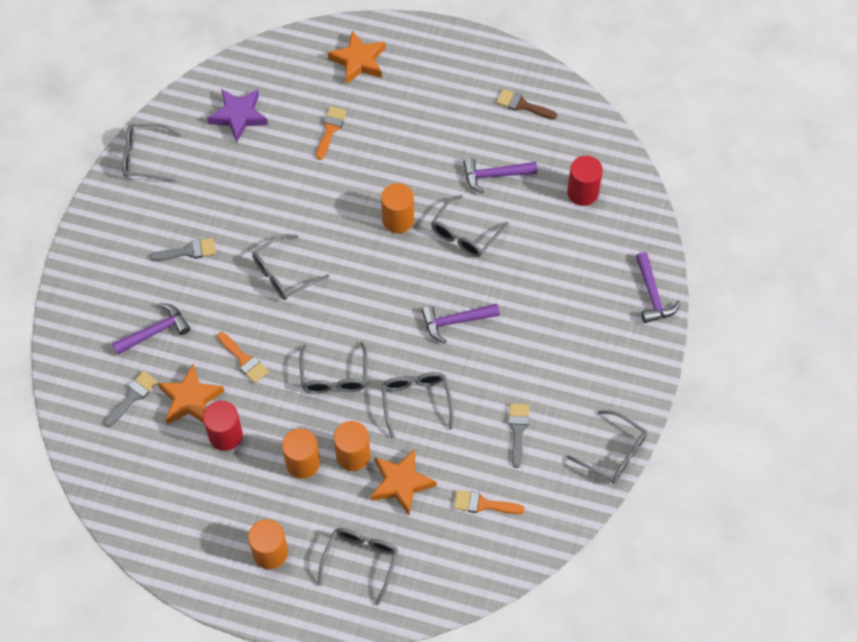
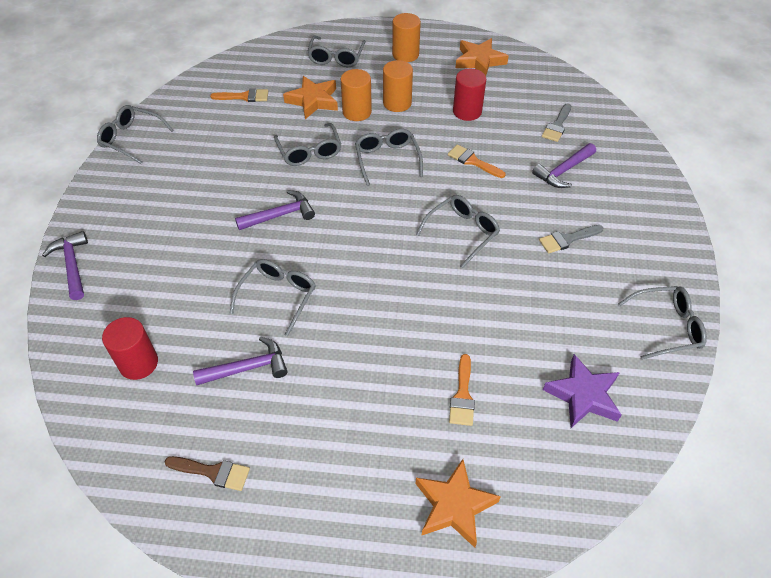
camera: 170 degrees right, 10 degrees down
(190, 399) = (507, 130): orange star -> orange star (479, 61)
(398, 220) = (355, 301): orange cylinder -> none
(518, 430) = (216, 144): grey brush -> none

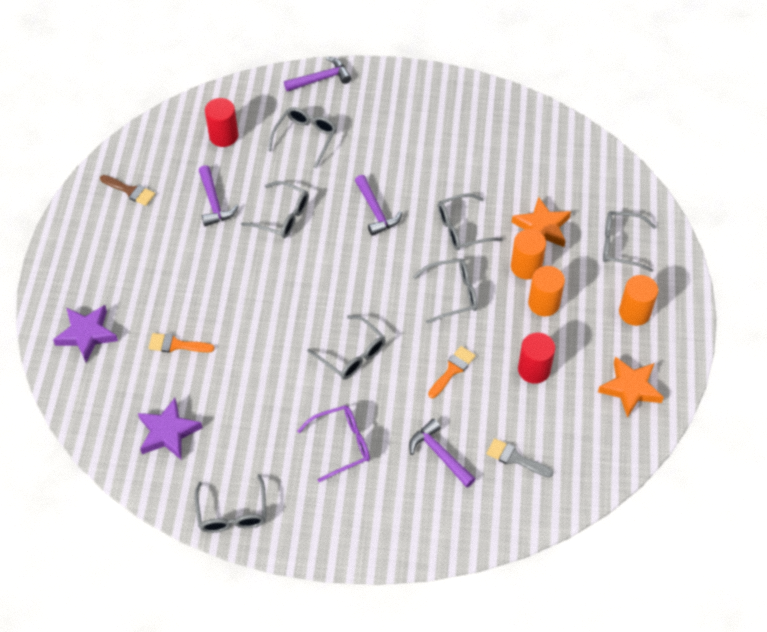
camera: 90 degrees right, 5 degrees up
(131, 139) = (474, 90): grey glasses -> grey glasses (305, 138)
(213, 472) = (130, 191): brown brush -> brown brush turned 75 degrees counterclockwise
(244, 96) = (544, 169): orange brush -> none
(454, 506) = (86, 334): orange star -> purple star
(567, 239) = (342, 444): grey brush -> purple glasses

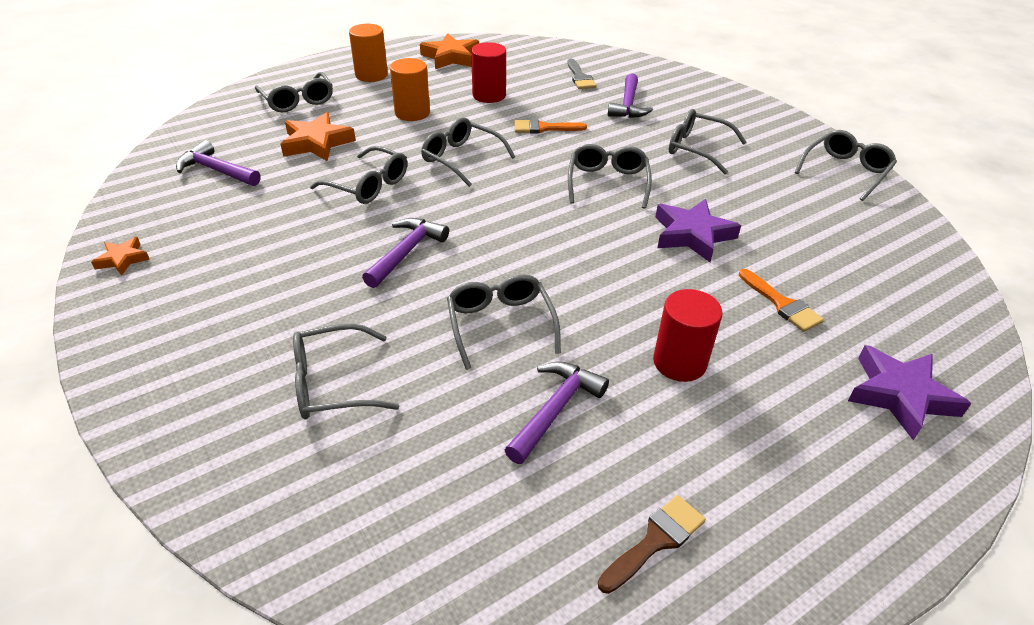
camera: 130 degrees left, 15 degrees down
(130, 191) = (655, 540): brown brush -> brown brush turned 60 degrees clockwise
(168, 432) = (862, 248): purple star -> purple star (692, 235)
(223, 136) = (414, 492): red cylinder -> red cylinder (679, 362)
(321, 79) = (174, 442): purple hammer -> purple hammer (216, 170)
(342, 444) = (697, 148): purple glasses -> grey glasses
(477, 97) = (123, 259): none -> orange star
(526, 267) = (379, 134): orange cylinder -> none

